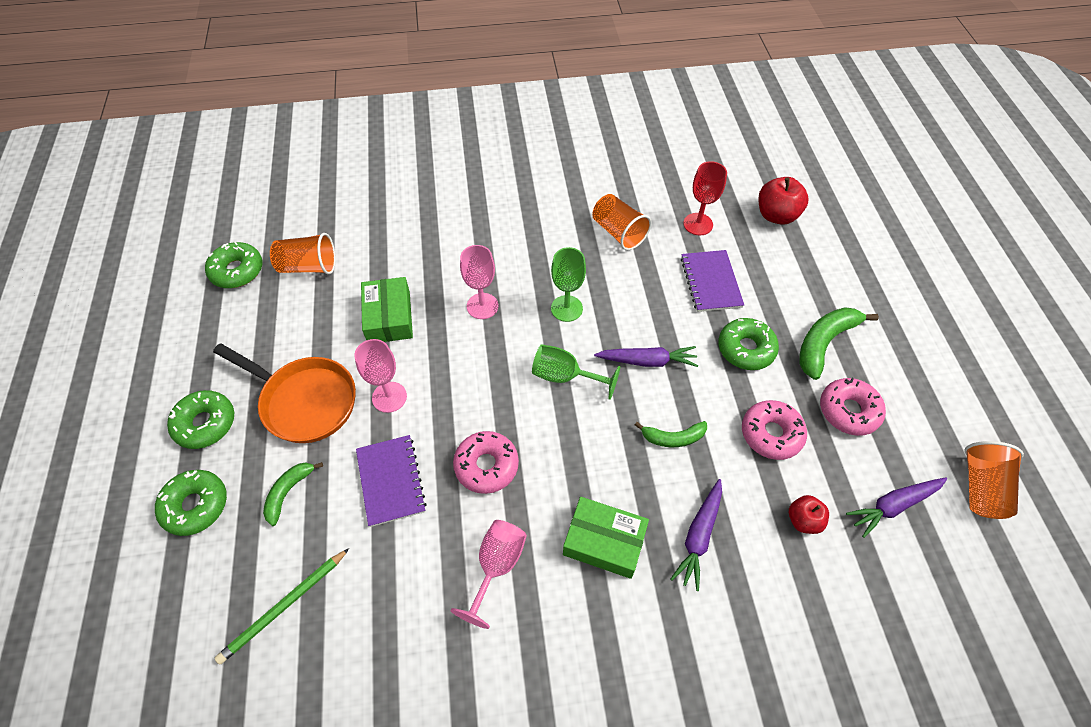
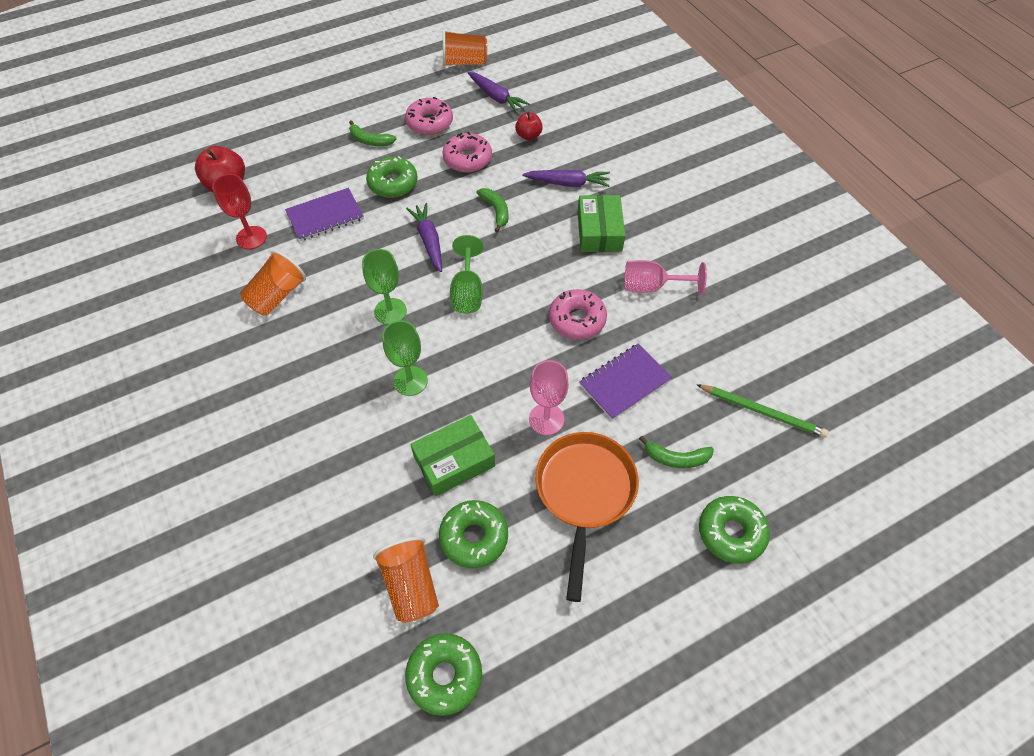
camera: 110 degrees left, 0 degrees up
(205, 423) = (652, 578): green donut -> green donut (474, 537)
(482, 306) = (410, 381): pink goblet -> green goblet
(824, 343) = (370, 141): green banana -> green banana, size x0.62

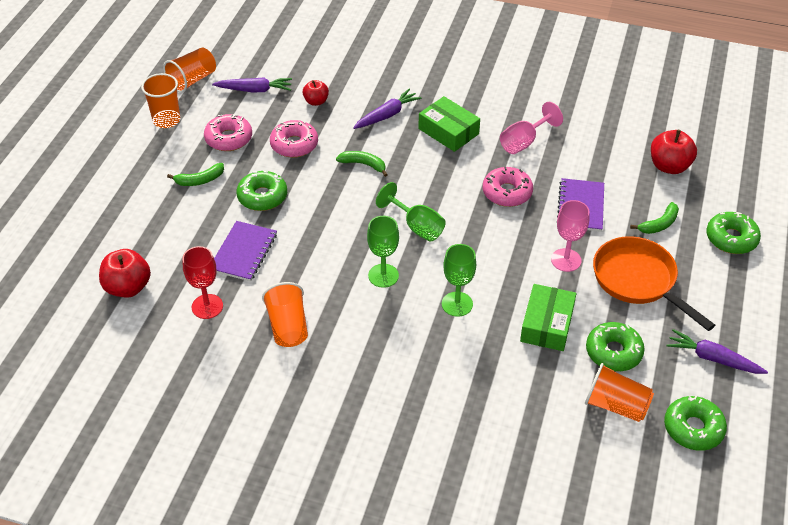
camera: 45 degrees left, 10 degrees down
(408, 81) = (166, 120): none -> orange cup
(429, 241) = (345, 215): purple carrot -> purple carrot (712, 358)
(762, 412) = (669, 166): green pencil -> red apple

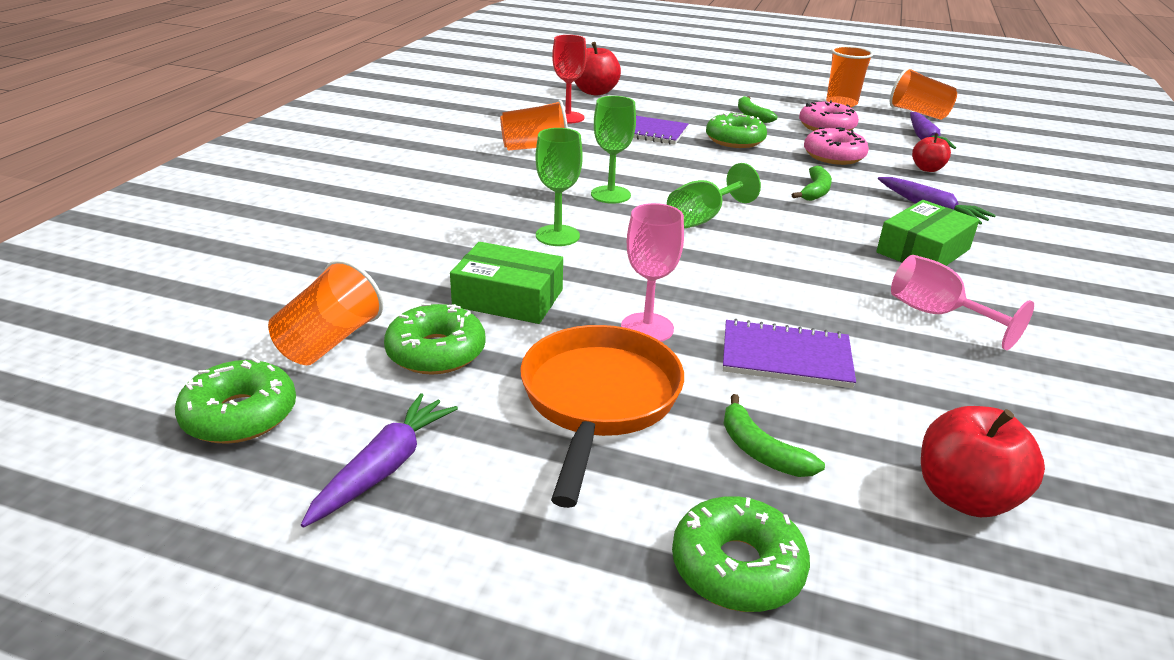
camera: 90 degrees right, 15 degrees down
(507, 192) = (797, 288): pink donut -> none
(638, 280) = (598, 400): orange pan -> orange pan turned 45 degrees counterclockwise

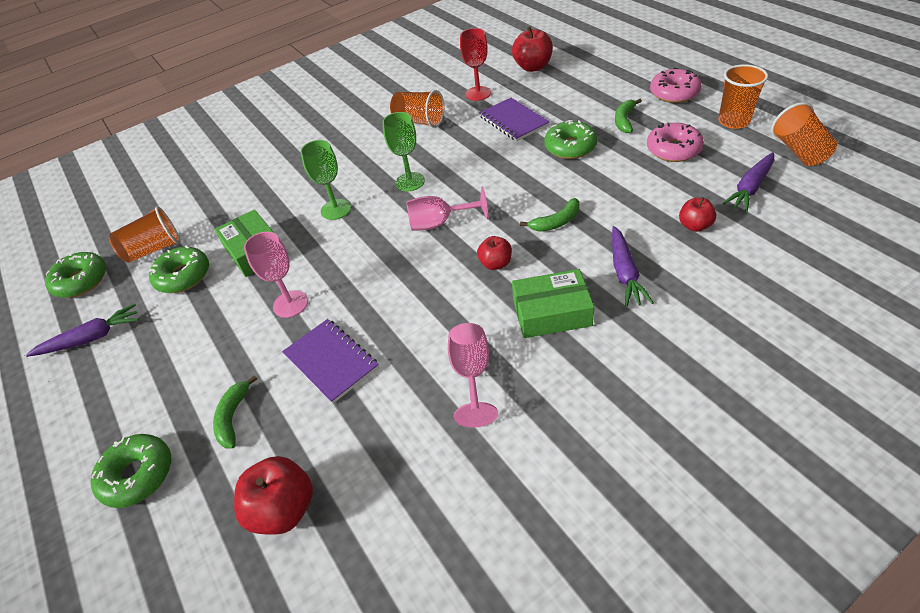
camera: 45 degrees right, 15 degrees up
(598, 400) = (208, 343): orange pan -> none
(703, 218) = (439, 223): green goblet -> pink goblet
(814, 232) = (495, 264): none -> red apple
(833, 156) = (629, 187): pink donut -> pink donut (674, 93)

